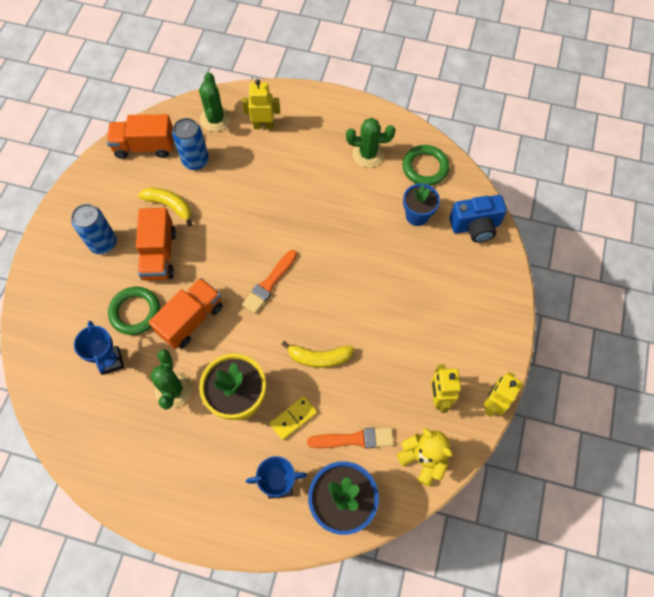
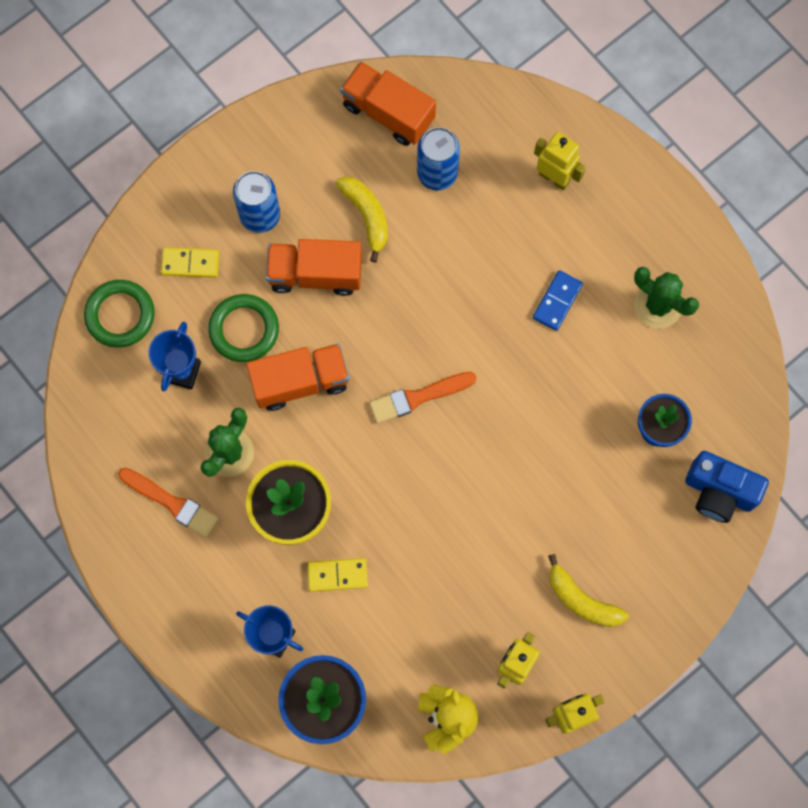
camera: 35 degrees right, 10 degrees up
(75, 295) = (190, 263): none -> yellow domino
(159, 254) = (315, 274): orange truck -> orange truck turned 60 degrees clockwise
(215, 119) = (500, 128): green cactus -> none
(312, 185) = (557, 301): none -> blue domino
(319, 357) = (414, 526): yellow banana -> yellow banana (582, 600)
(354, 439) = (388, 645): orange brush -> orange brush (172, 503)
(425, 167) = (717, 371): green ring -> green ring (120, 315)

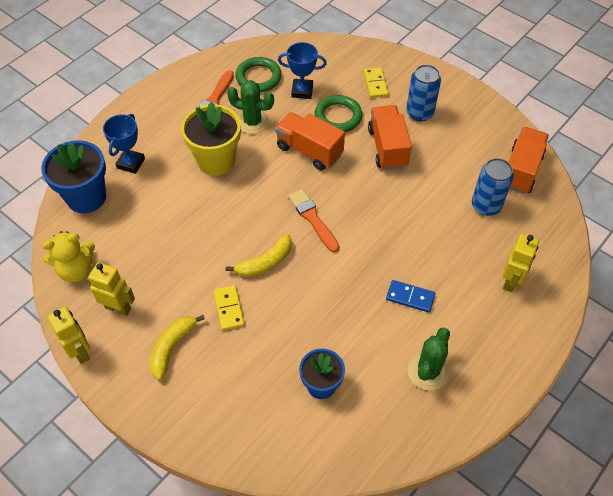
camera: 80 degrees right, 20 degrees down
(120, 315) = (332, 57): green ring -> green ring (258, 77)
(300, 381) = (309, 151): orange truck -> orange truck turned 150 degrees clockwise
(337, 575) = (176, 191): yellow domino -> yellow domino (229, 309)
(367, 216) = (439, 169): yellow banana -> yellow banana (265, 262)
(719, 492) = (276, 442): blue camera -> none

